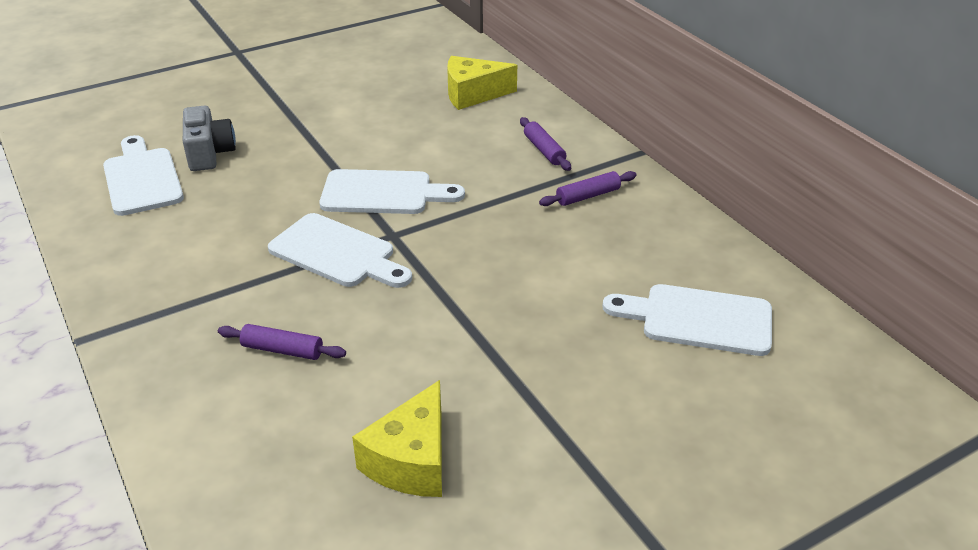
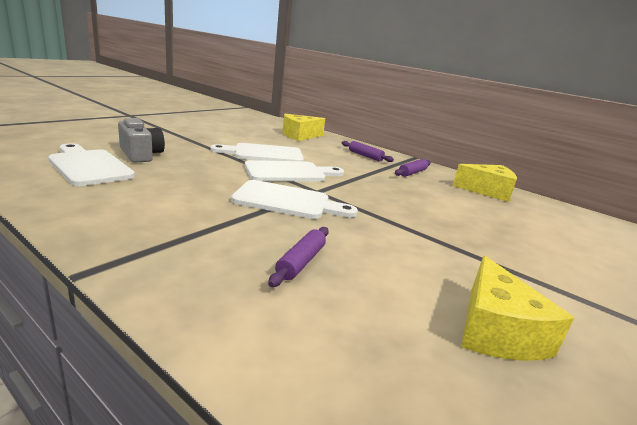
camera: 25 degrees left, 15 degrees down
(282, 350) = (301, 262): purple rolling pin -> purple rolling pin turned 60 degrees counterclockwise
(681, 246) = (487, 191): none -> yellow cheese
(698, 319) = (544, 221): white cutting board -> white cutting board (264, 154)

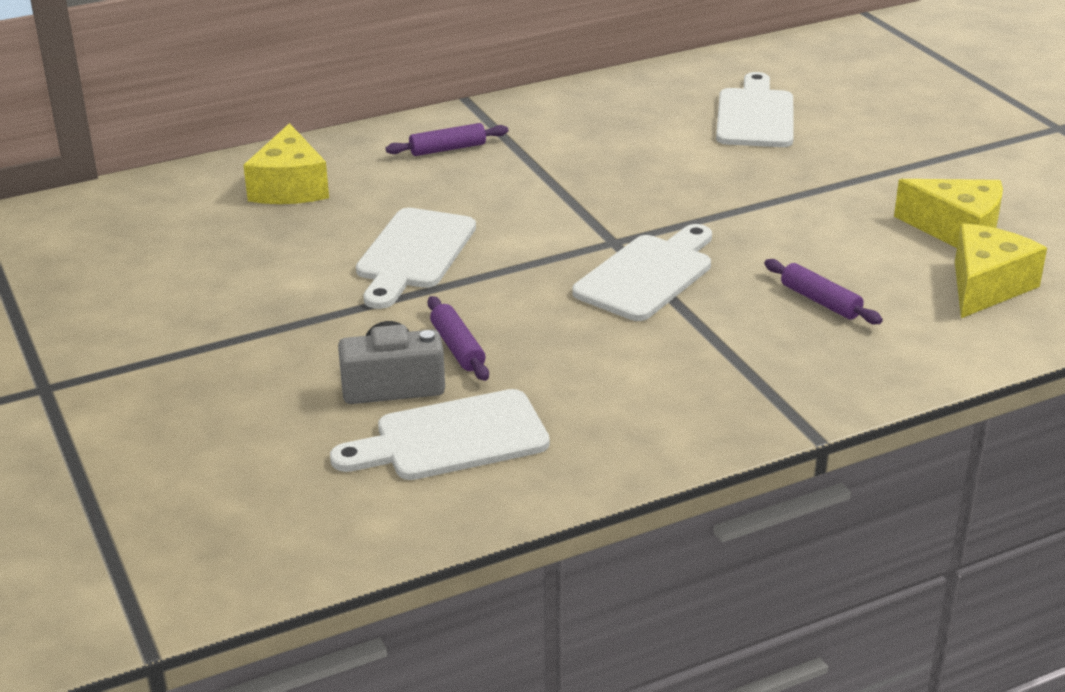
camera: 60 degrees left, 10 degrees up
(289, 172) = (524, 248): white cutting board -> white cutting board (755, 115)
(412, 173) = (549, 131): purple rolling pin -> purple rolling pin (458, 347)
(487, 191) = (643, 95): yellow cheese -> yellow cheese (986, 286)

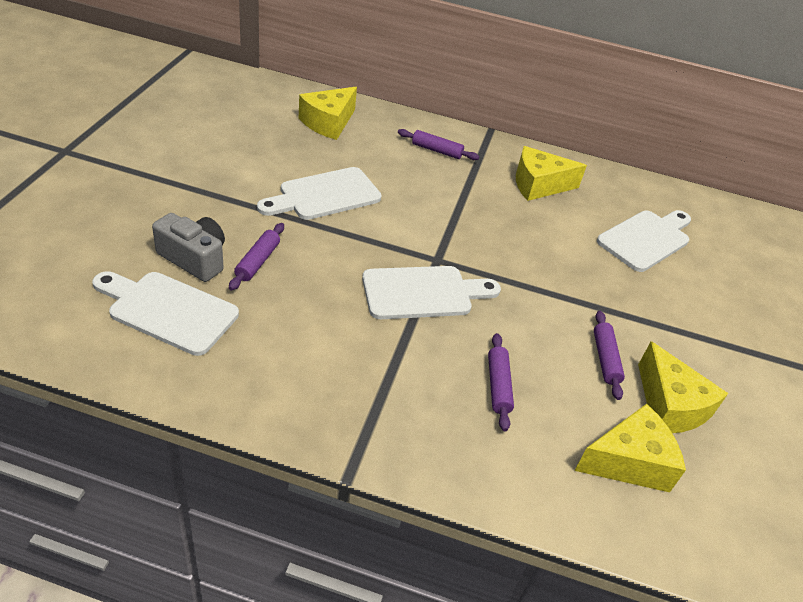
camera: 35 degrees right, 10 degrees up
(594, 124) = (538, 185): none -> yellow cheese
(865, 229) = (605, 359): none -> purple rolling pin

